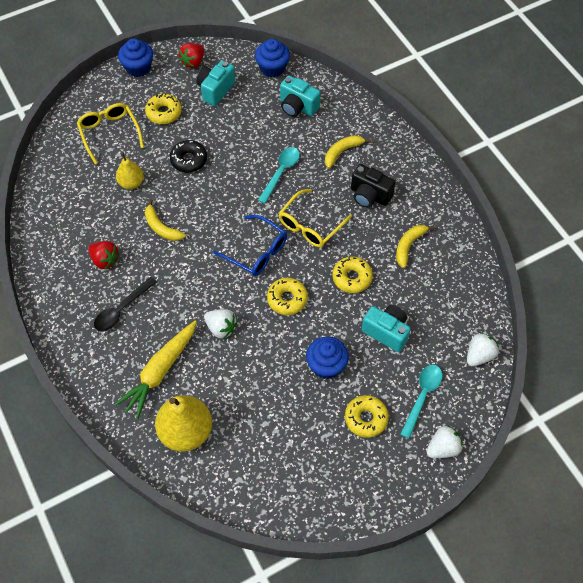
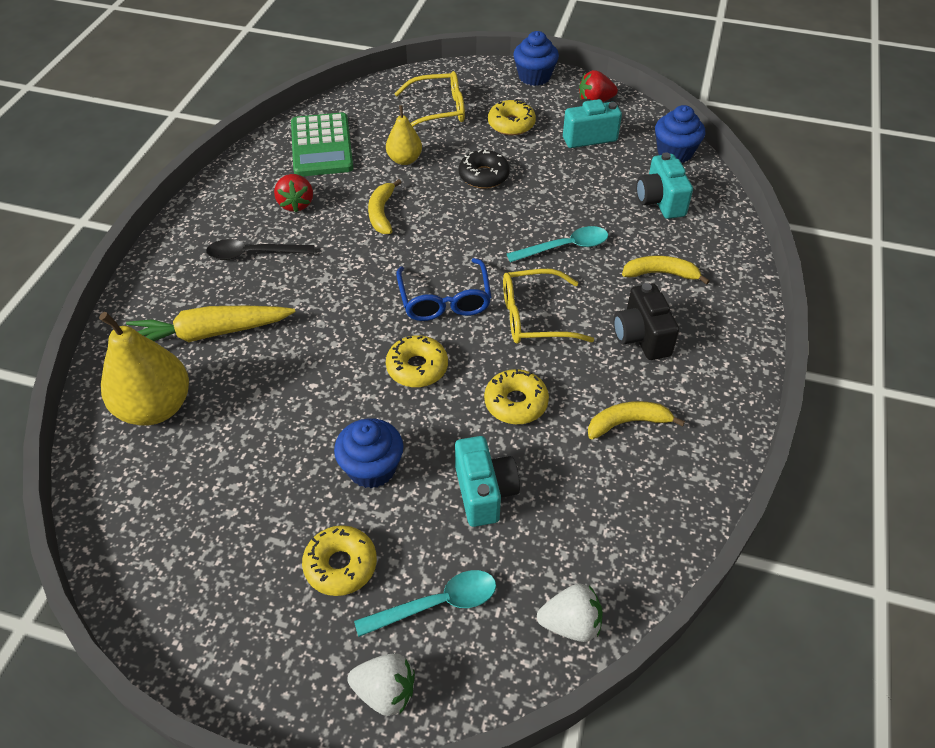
camera: 45 degrees right, 10 degrees down
(69, 211) = (321, 146): none -> green calculator
(109, 133) = (438, 110): yellow glasses -> yellow glasses turned 60 degrees clockwise
(221, 328) = (316, 341): white strawberry -> none

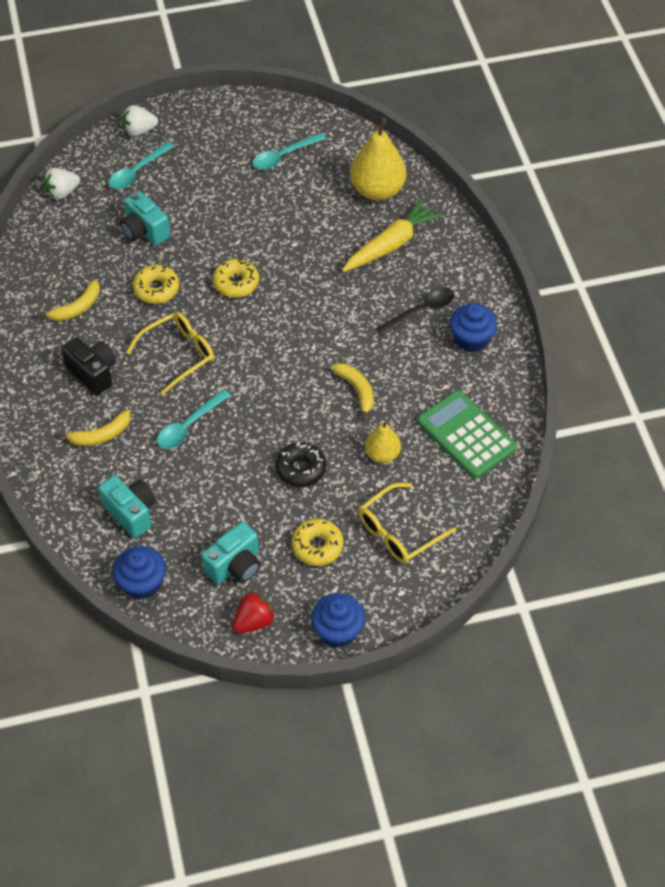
camera: 150 degrees right, 5 degrees up
(217, 521) = (284, 156): none -> turquoise spoon
(296, 204) = (431, 367): red strawberry -> none
(340, 565) = (200, 166): yellow donut -> none
(372, 468) = (219, 215): blue cupcake -> blue cupcake (471, 339)
(444, 300) = (252, 338): blue glasses -> none

